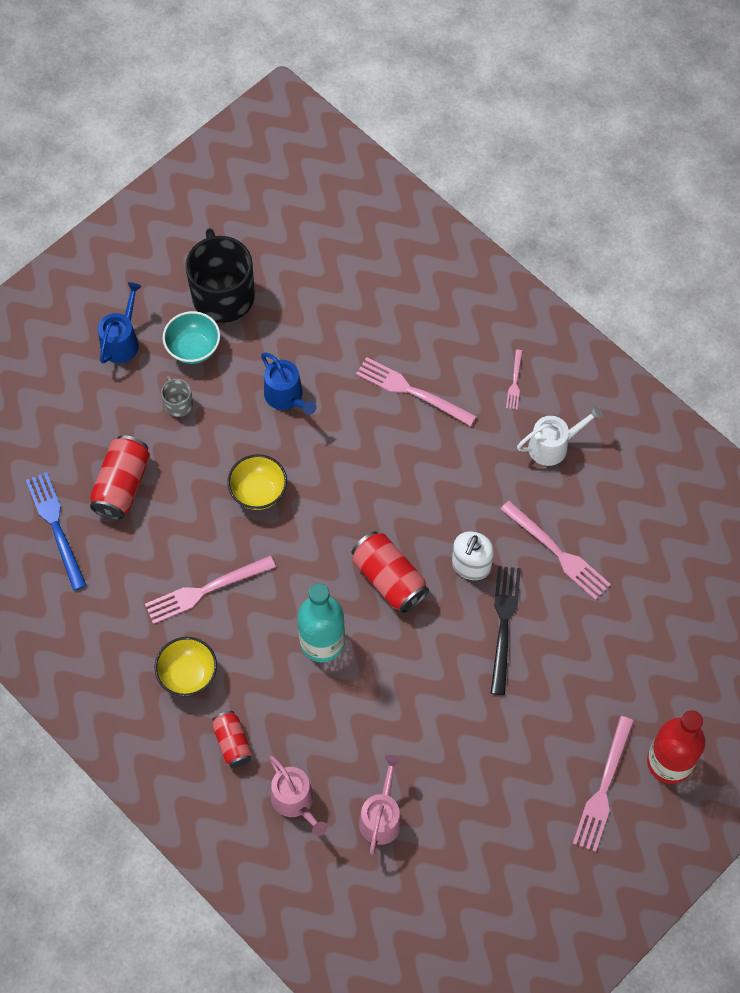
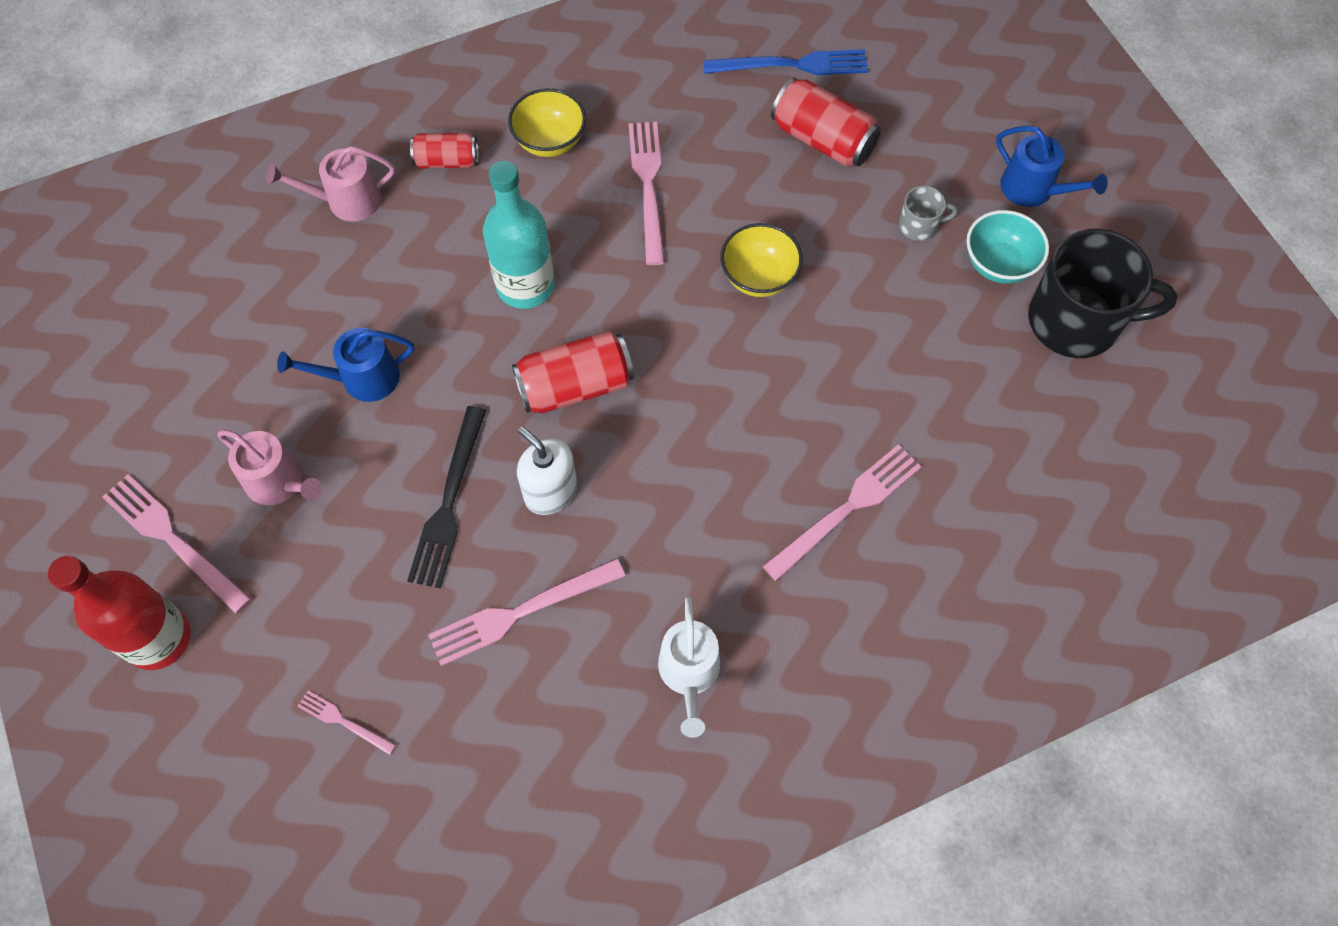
camera: 110 degrees right, 0 degrees up
(286, 396) = (890, 350): blue watering can -> blue watering can (363, 379)
(381, 817) = (281, 279): pink watering can -> pink watering can (279, 482)
(504, 625) = (449, 502): black fork -> black fork turned 75 degrees clockwise
(514, 382) = (816, 659): pink fork -> pink fork (344, 722)

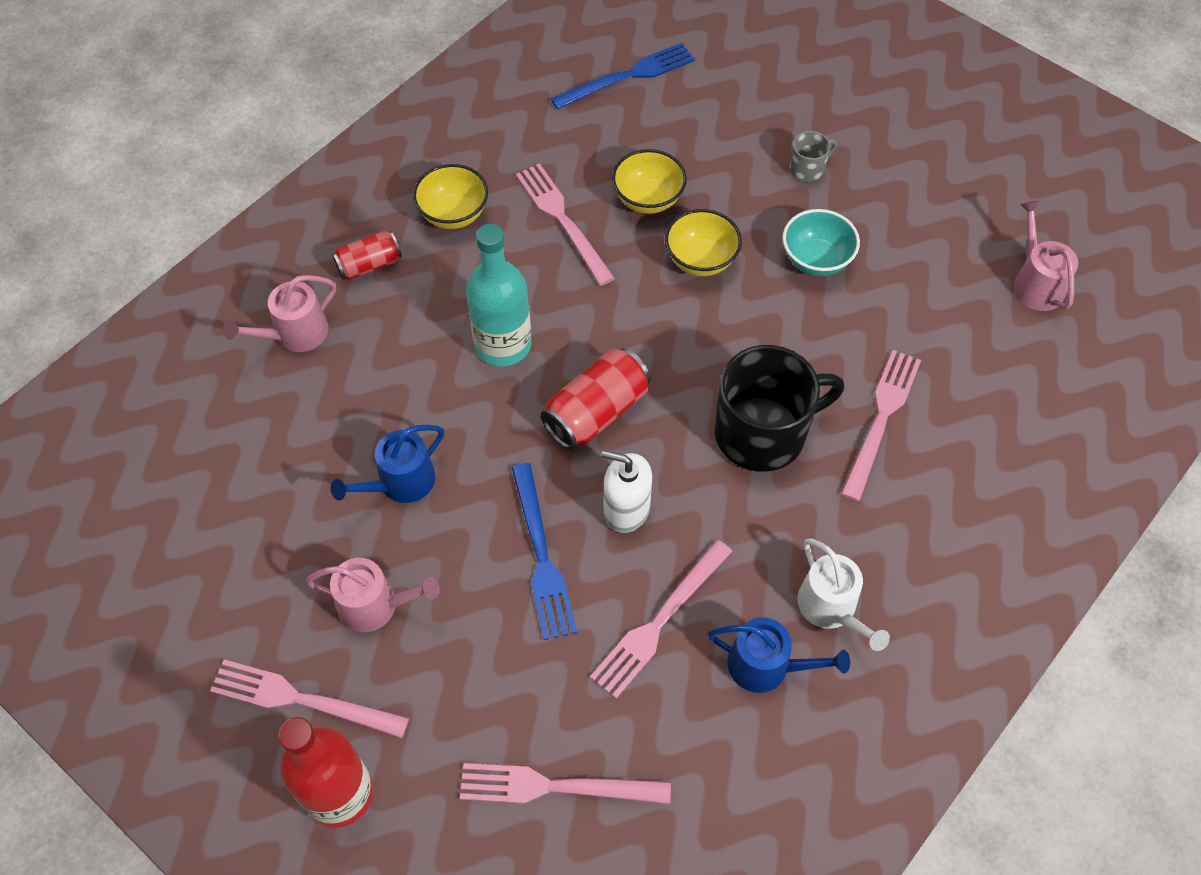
camera: 25 degrees left, 5 degrees down
(344, 722) = (557, 786): pink fork -> pink fork, size x1.93
(449, 502) = (541, 556): black fork -> blue fork
(742, 196) = (648, 199): none -> yellow bowl
(822, 140) = (689, 128): red can -> none
(998, 264) = (888, 176): turquoise bowl -> turquoise bowl (816, 260)
(1033, 189) = (880, 107): blue watering can -> blue watering can (766, 666)
(1076, 321) = (973, 197): black mug -> black mug (762, 432)
(1090, 437) = (1035, 283): none -> pink watering can

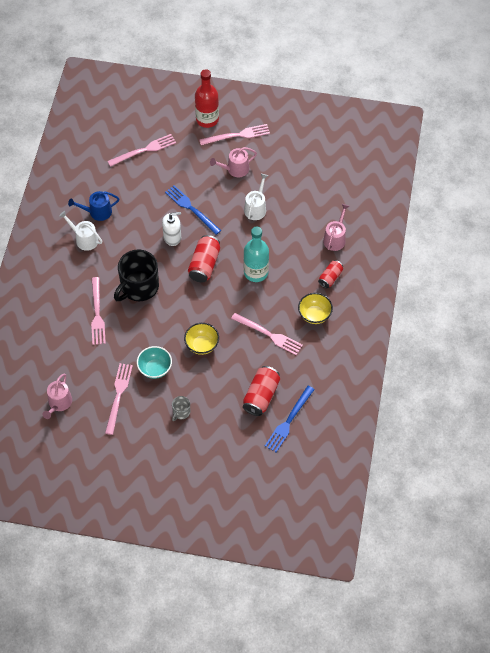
camera: 150 degrees right, 0 degrees up
(400, 482) = (256, 208): blue watering can -> white watering can
(648, 131) = (261, 396): none -> red can
(648, 199) = (240, 362): yellow bowl -> none
(659, 621) = (139, 208): pink fork -> pink fork (118, 396)
(1035, 283) = (59, 403): pink watering can -> pink watering can turned 60 degrees clockwise

